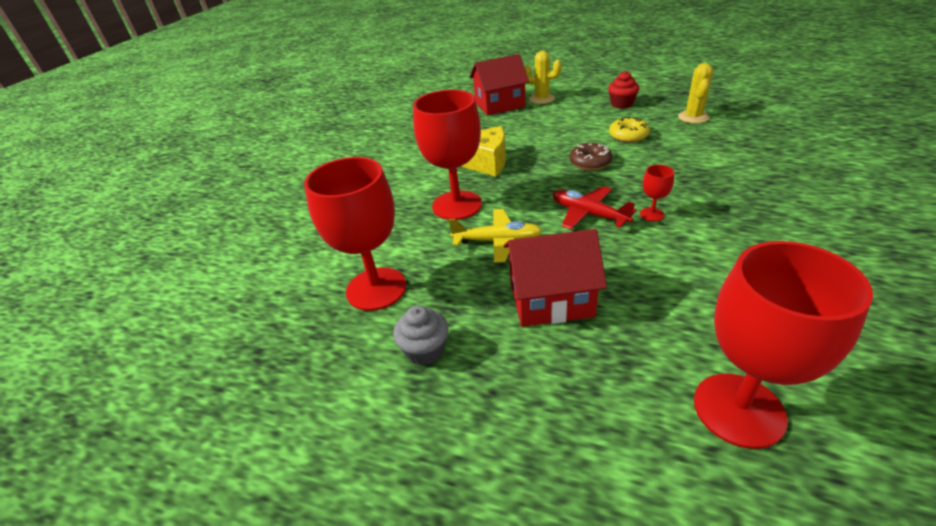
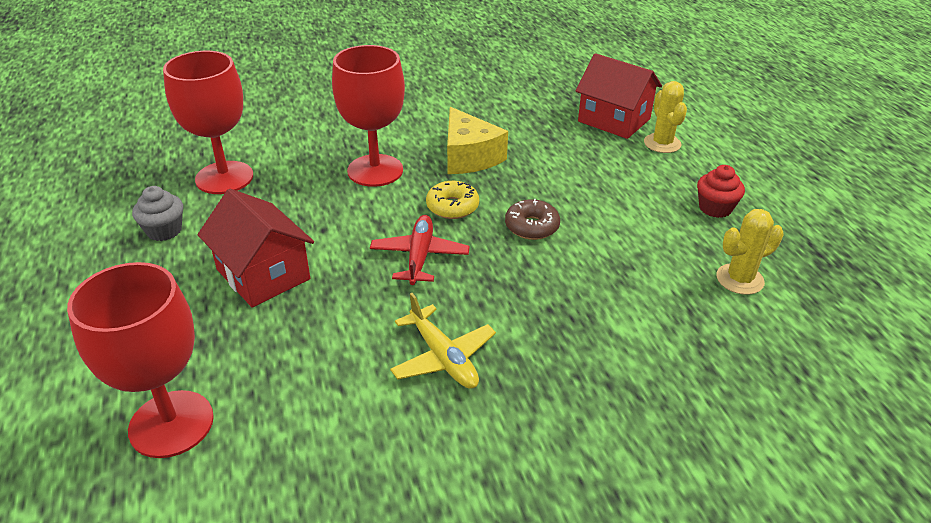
camera: 50 degrees right, 0 degrees up
(498, 241) = (332, 215): yellow plane -> yellow plane (443, 358)
(628, 136) = (627, 237): yellow donut -> yellow donut (452, 207)
(652, 214) = (452, 301): red goblet -> none

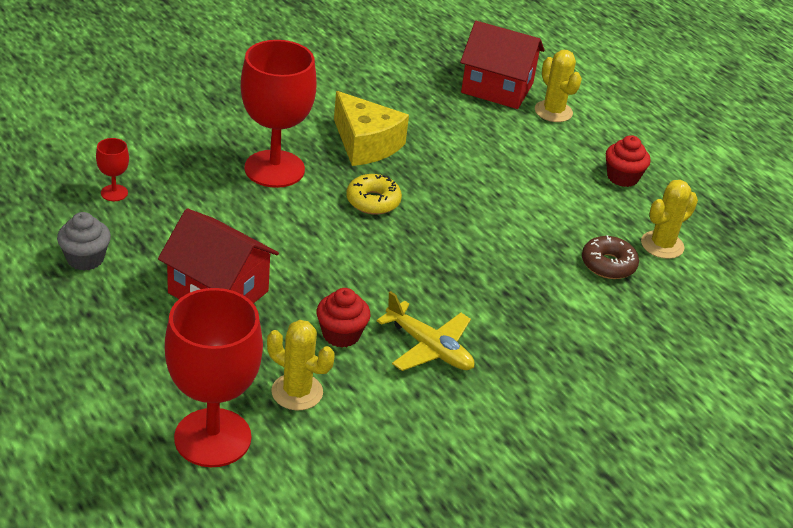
camera: 20 degrees left, 0 degrees up
(224, 178) = (114, 193): red goblet -> red goblet, size x0.42
(283, 386) = (297, 392): none -> yellow cactus
(359, 331) = (341, 334): none -> red cupcake
(419, 256) = (364, 256): red plane -> none
(531, 226) = (459, 214): brown donut -> brown donut (608, 264)

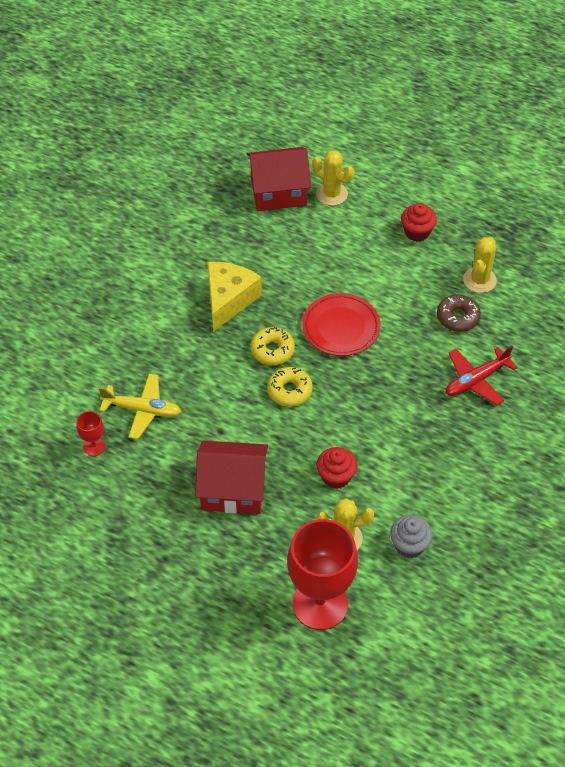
camera: 25 degrees left, 15 degrees up
(85, 259) = (124, 515): grey cupcake -> grey cupcake (409, 545)
(274, 169) = (185, 360): red goblet -> none
(360, 241) = (289, 391): none -> yellow donut
(365, 144) = (228, 300): yellow cheese -> yellow cheese turned 90 degrees counterclockwise
(429, 348) = (397, 454): yellow plane -> yellow plane (143, 410)
(465, 215) = (341, 327): none -> red plate
(582, 327) = (476, 380): none -> red plane

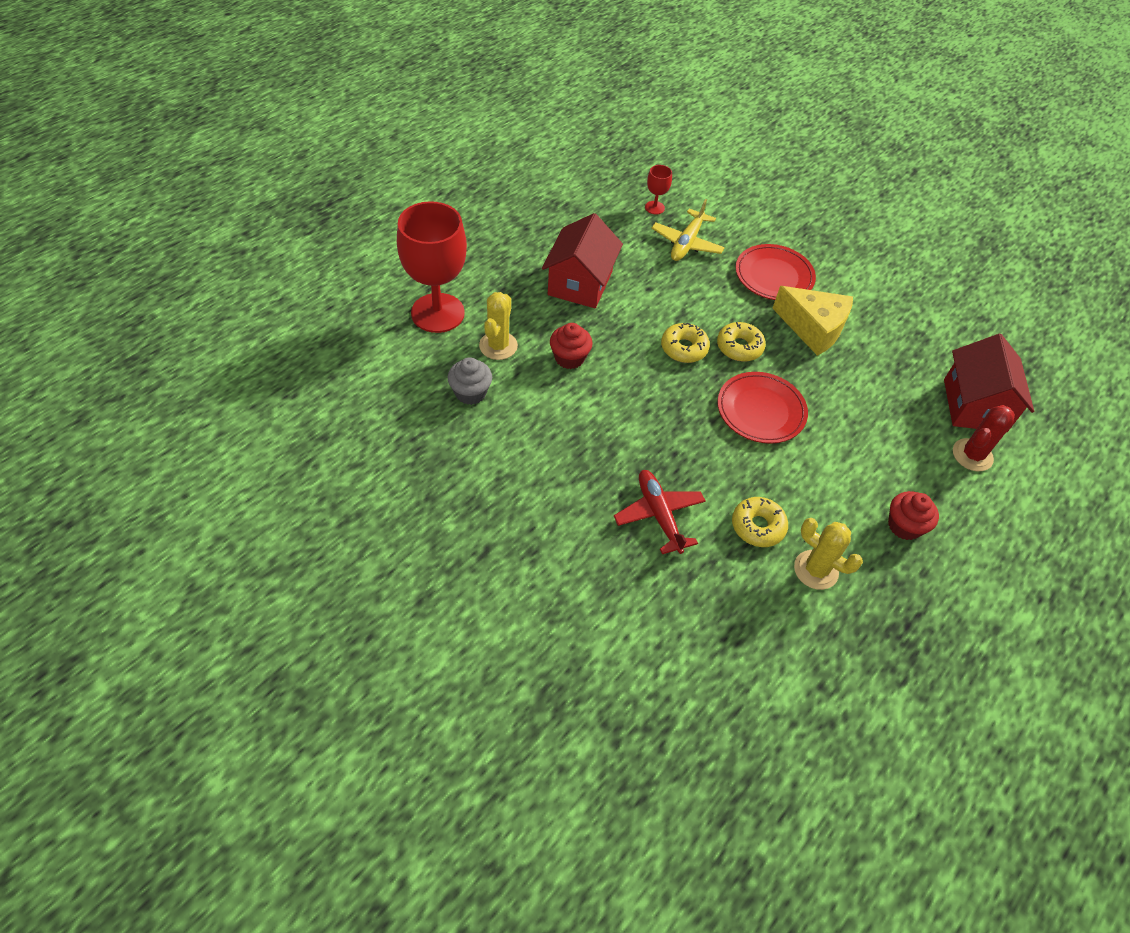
camera: 100 degrees right, 0 degrees up
(168, 335) = (774, 276): none -> red plate
(331, 194) = (972, 455): yellow cactus -> red cactus
(457, 317) = (757, 526): brown donut -> yellow donut

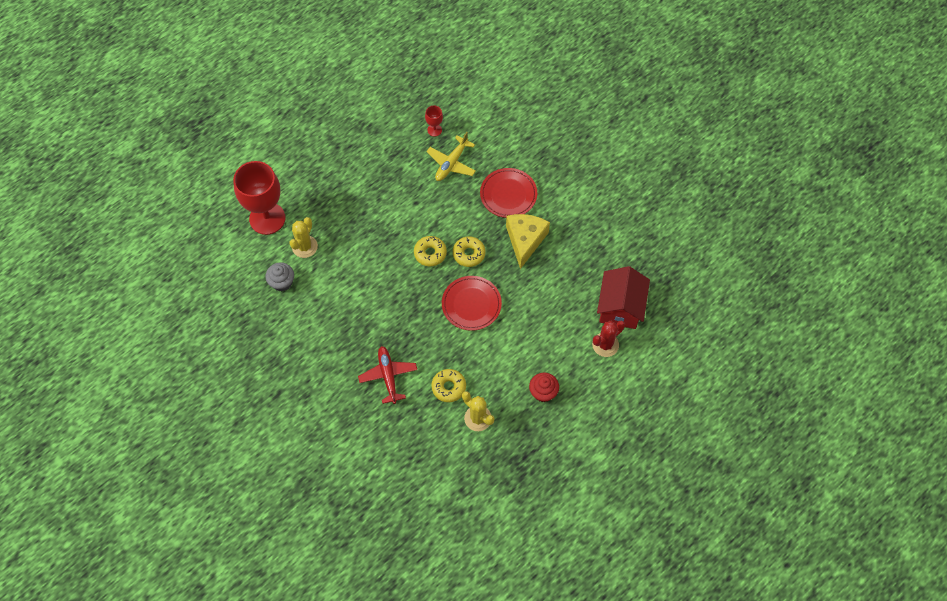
camera: 10 degrees right, 10 degrees up
(569, 358) = (351, 258): red cupcake -> none
(580, 283) = (368, 196): red house -> none
(813, 328) = (525, 240): yellow cheese -> yellow cheese turned 120 degrees counterclockwise

